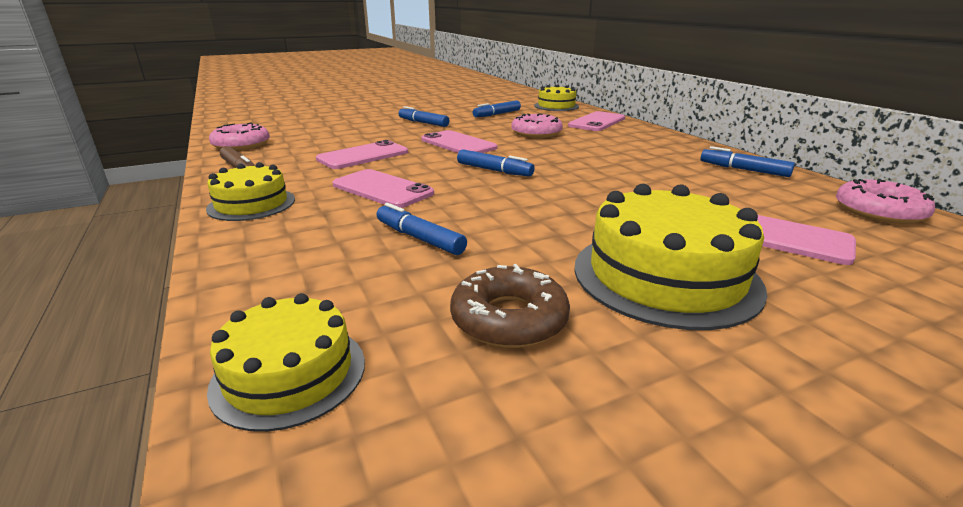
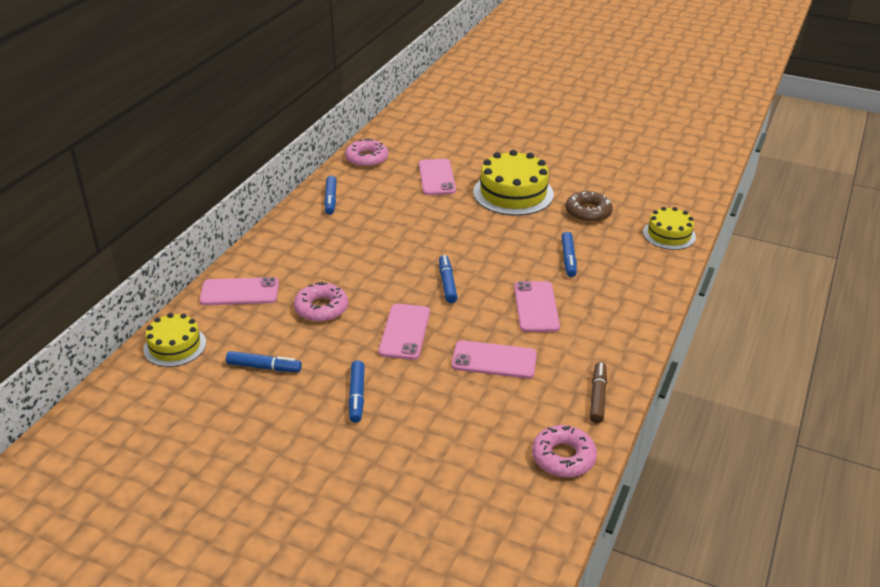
camera: 130 degrees left, 10 degrees up
(251, 204) = (621, 338): yellow cake -> none

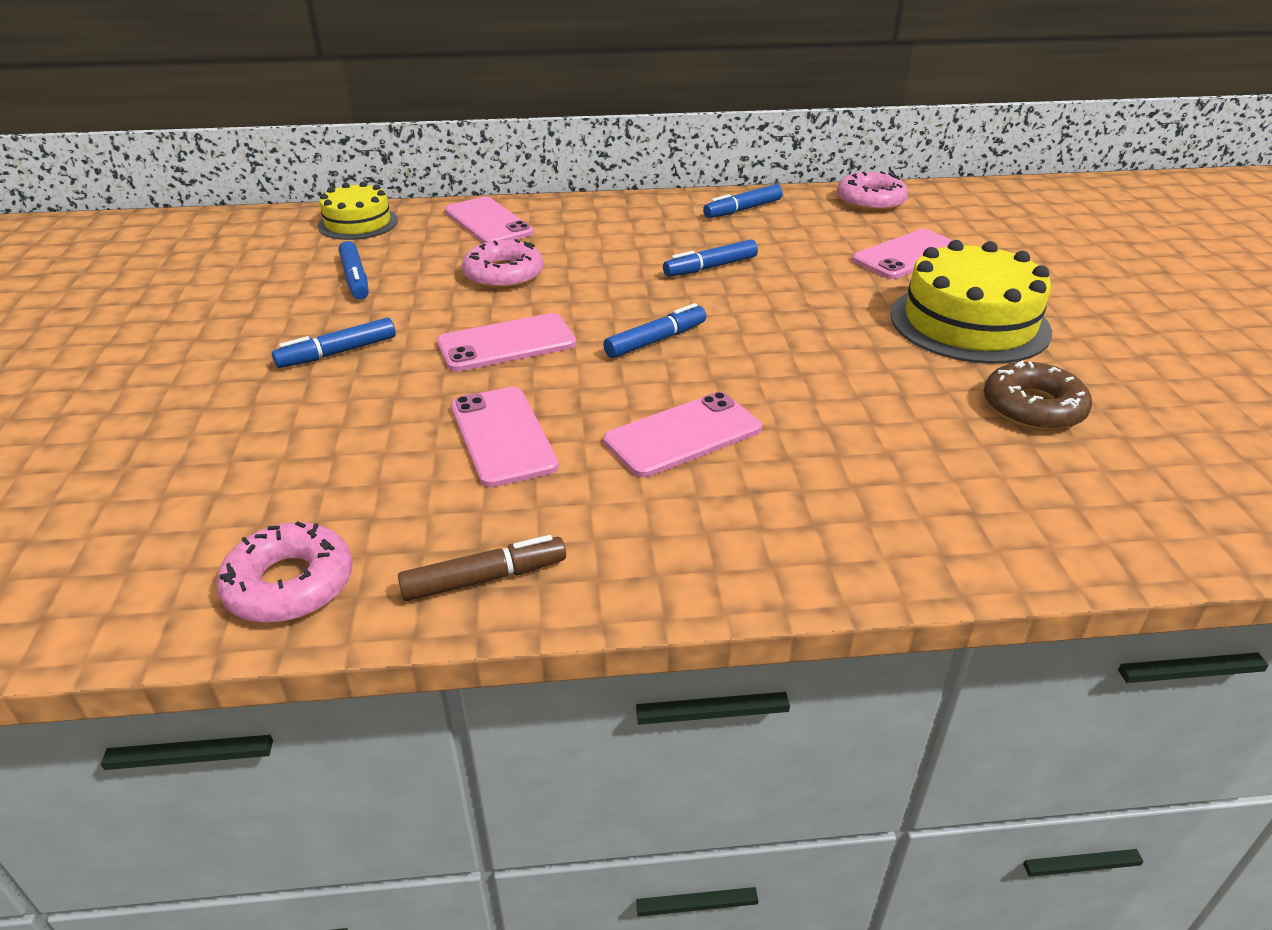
camera: 60 degrees right, 0 degrees up
(568, 259) = (860, 428): blue marker -> blue marker (710, 267)
(669, 234) = (1115, 526): yellow cake -> none

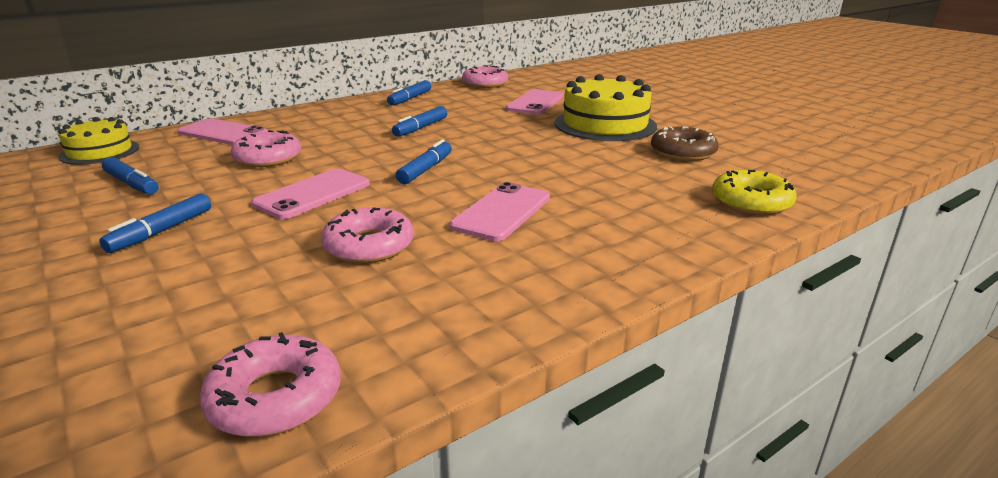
camera: 30 degrees left, 10 degrees down
(484, 578) = (450, 333): brown marker -> none
(502, 436) = (369, 246): pink phone -> pink donut
(1035, 528) = (751, 202): none -> yellow donut

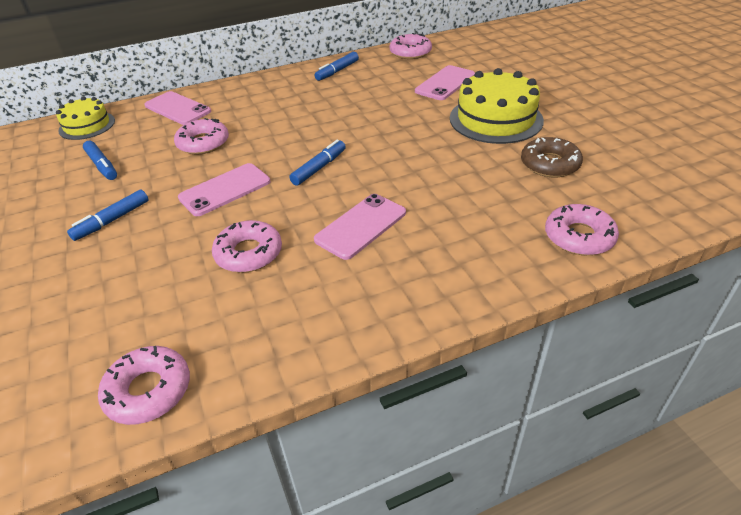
camera: 15 degrees right, 15 degrees up
(421, 128) = (333, 113): blue marker -> none
(751, 202) = (579, 237): yellow donut -> pink donut

